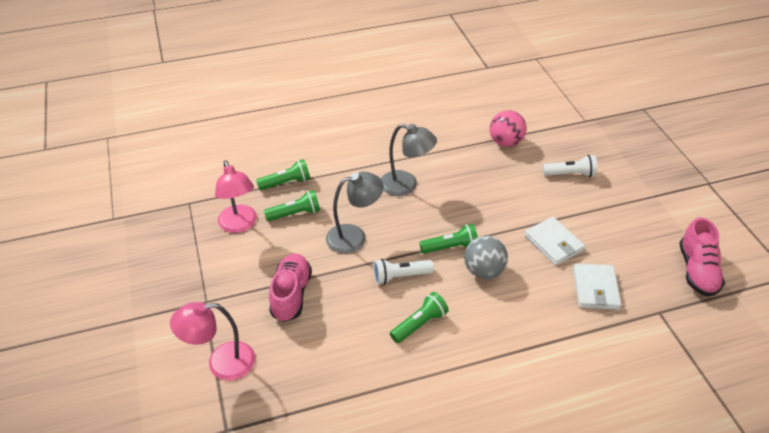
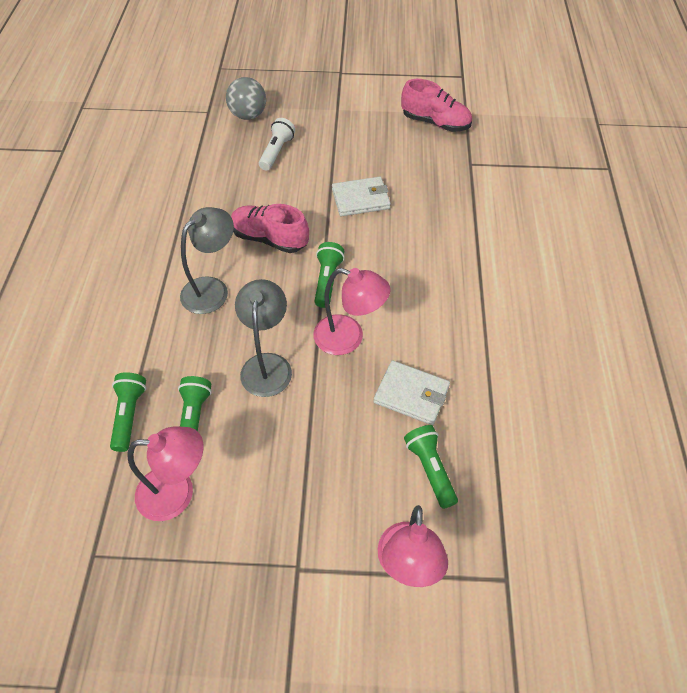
camera: 70 degrees left, 10 degrees up
(291, 295) = (329, 458): pink shoe -> pink shoe (270, 239)
(400, 276) = (348, 338): white flashlight -> pink lamp
(419, 324) = (420, 342): green flashlight -> green flashlight (430, 469)
(483, 271) = (372, 265): grey ball -> grey ball (248, 115)
(505, 142) = (198, 181): pink ball -> none
(595, 288) = (428, 192): white wallet -> white wallet (411, 394)

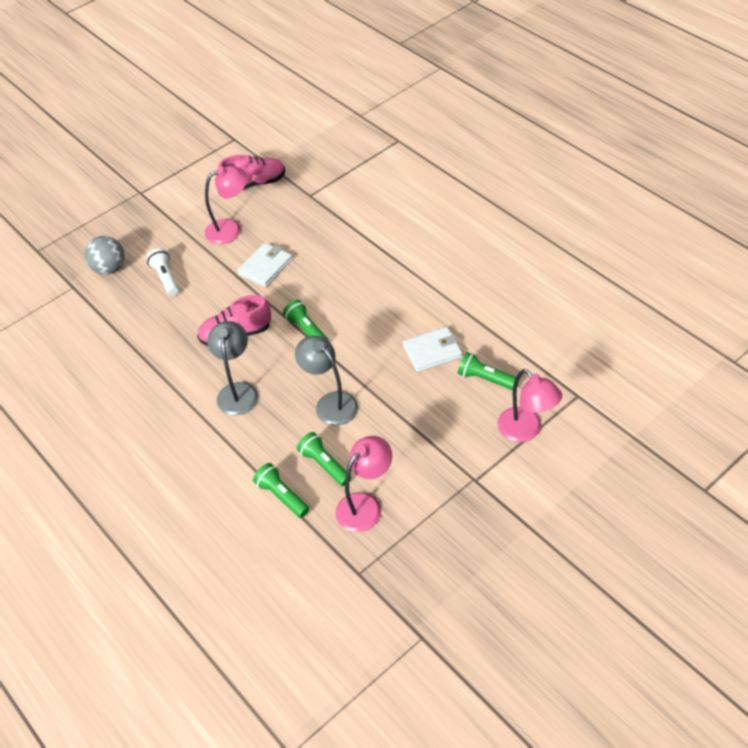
camera: 40 degrees left, 5 degrees down
(348, 338) = (360, 351): pink lamp -> pink lamp (230, 229)

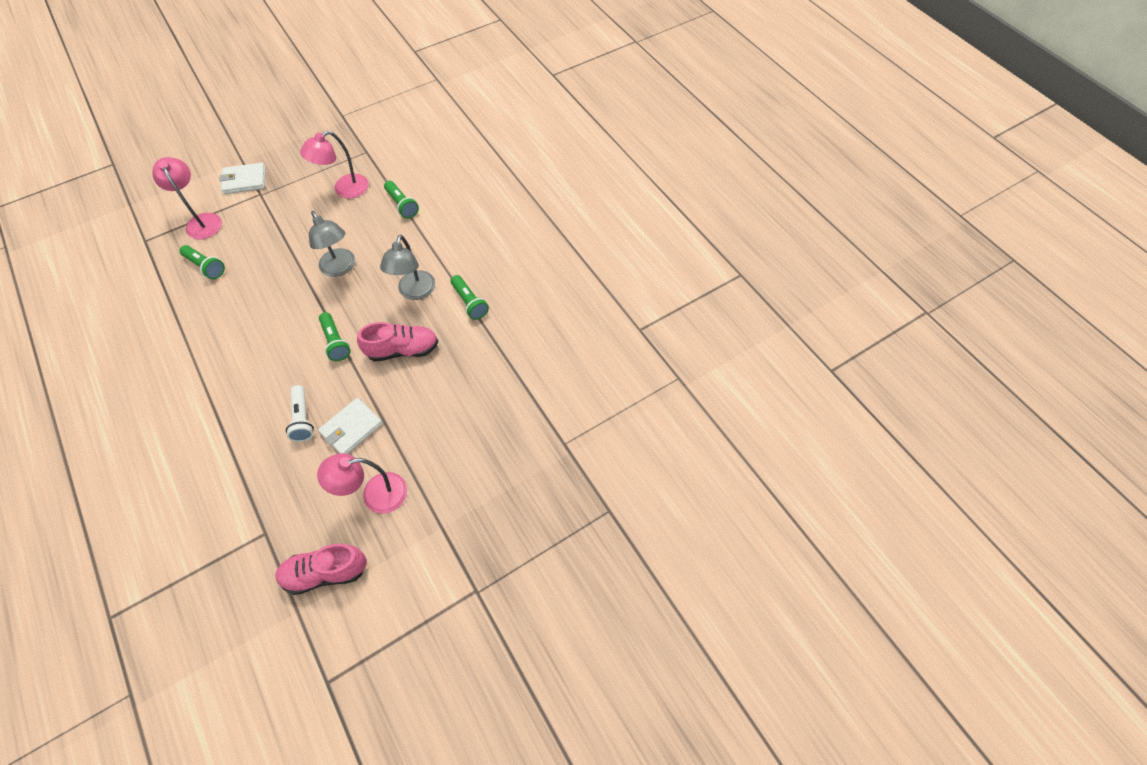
camera: 175 degrees left, 10 degrees up
(109, 268) = (522, 462): grey ball -> none
(165, 278) = (461, 435): white flashlight -> white flashlight (302, 419)
(324, 465) = (363, 221): green flashlight -> green flashlight (469, 302)
(432, 351) = (235, 299): white wallet -> white wallet (244, 180)

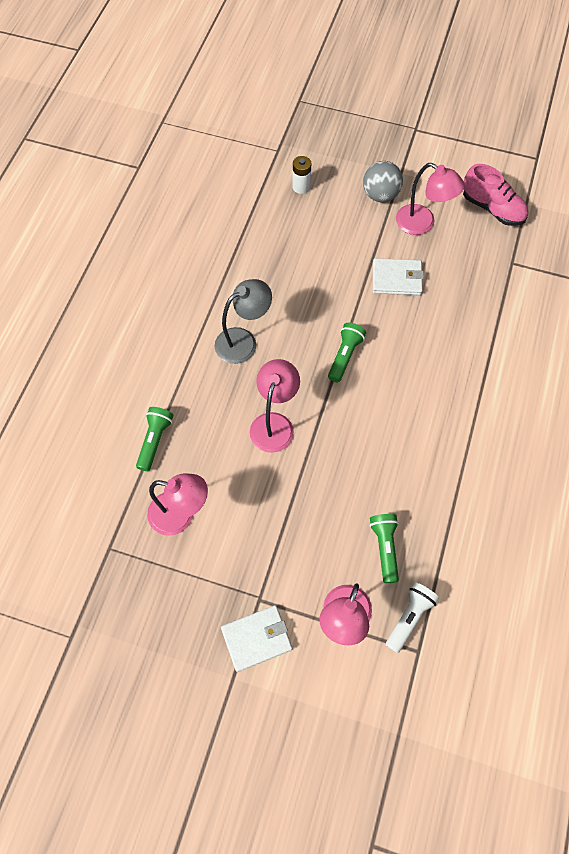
camera: 130 degrees left, 5 degrees up
(244, 180) = (256, 639): white wallet -> white wallet turned 60 degrees counterclockwise
(302, 419) = (424, 316): white flashlight -> white flashlight (409, 617)
(340, 268) = (274, 423): grey lamp -> pink lamp
(403, 350) = (304, 302): pink shoe -> none
(436, 487) = (380, 195): none -> grey ball
(469, 302) = (216, 293): green flashlight -> none
(507, 431) = (301, 187): none -> white battery

